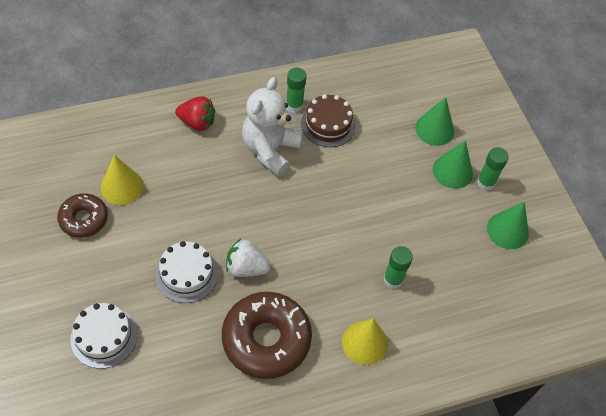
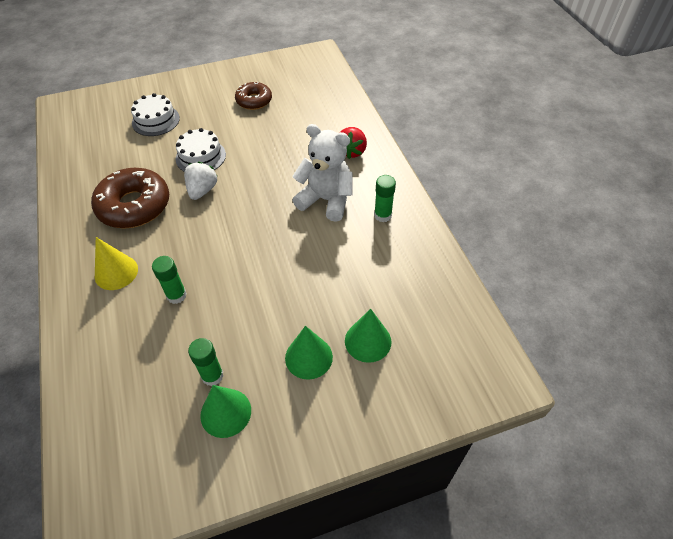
camera: 95 degrees right, 5 degrees down
(122, 186) = (283, 116): yellow cone -> none
(328, 124) = (361, 242): brown cake -> none
(485, 182) = (293, 393): green glue stick -> green glue stick (212, 376)

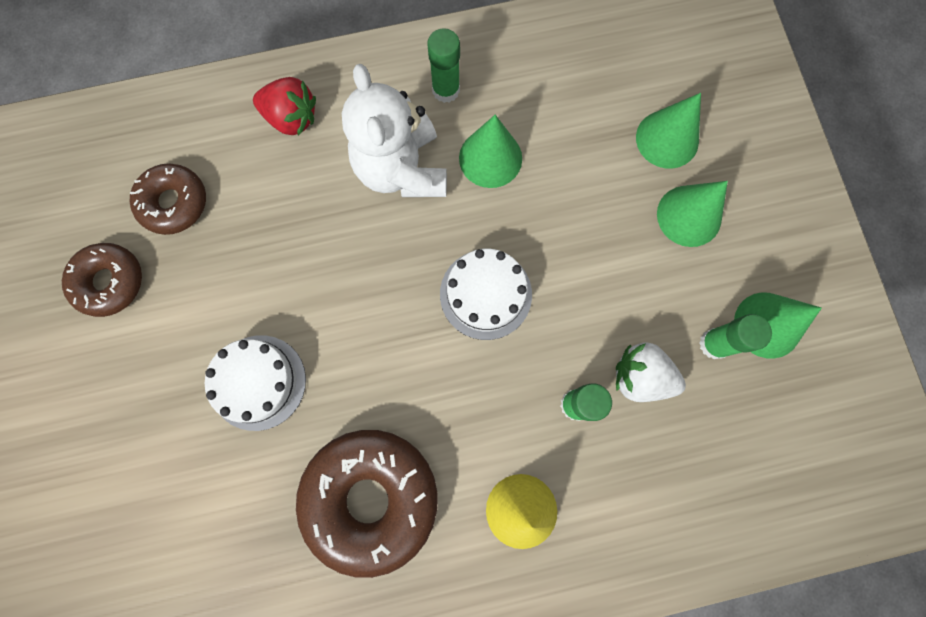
camera: 85 degrees left, 25 degrees up
(156, 120) = (128, 482): white cake -> white cake (485, 294)
(202, 190) = (349, 374): white strawberry -> white strawberry (640, 376)
(297, 115) = (174, 203): none -> brown donut
(326, 200) = (402, 169): white teddy bear -> white teddy bear turned 45 degrees counterclockwise
(339, 241) = (490, 158): none -> green cone

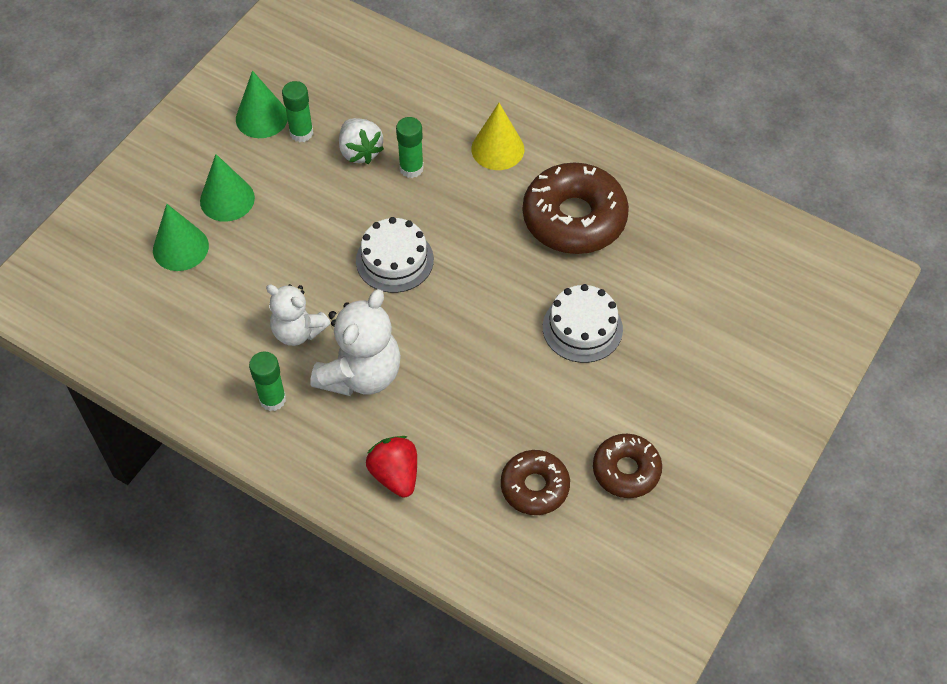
camera: 135 degrees left, 20 degrees down
(490, 158) = (298, 331): green cone -> white teddy bear

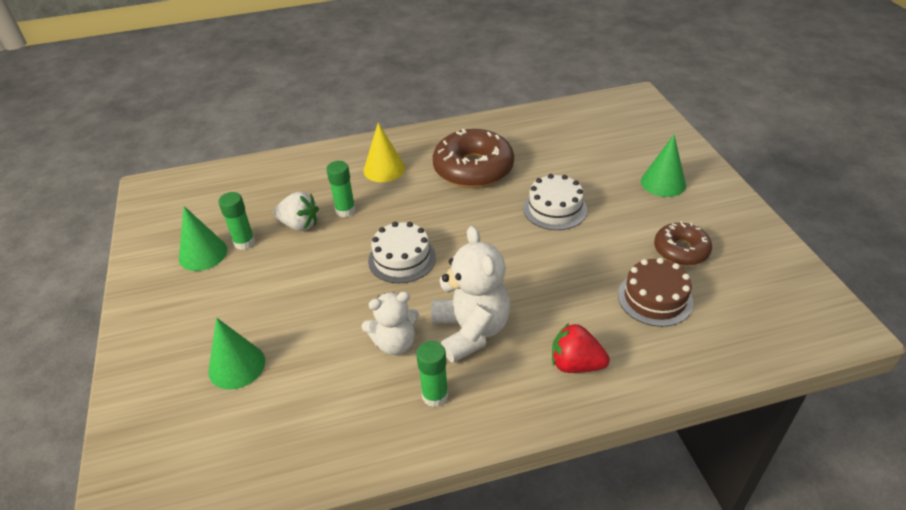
camera: 45 degrees left, 15 degrees down
(227, 199) = (236, 312): green cone -> green cone (663, 183)
(534, 487) = (655, 298): brown donut -> brown cake

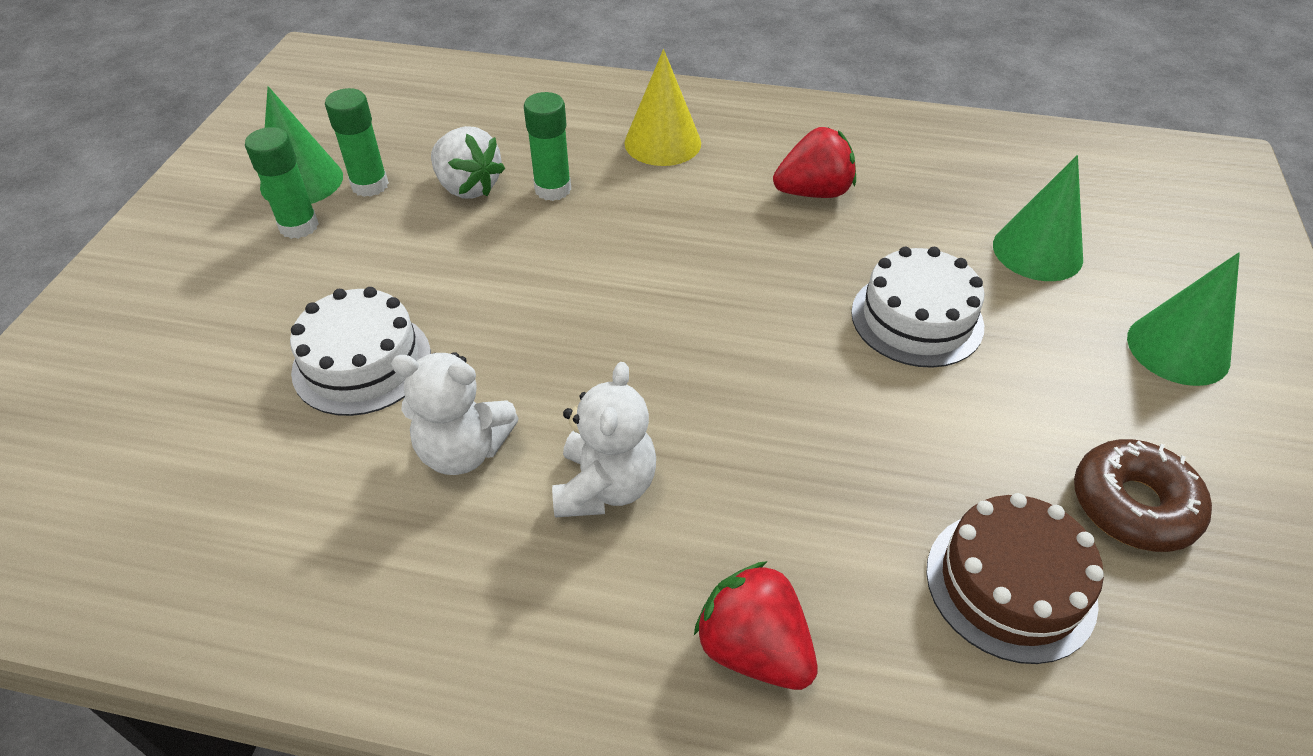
camera: 25 degrees right, 5 degrees up
(237, 366) = (208, 379): green cone -> green cone (1037, 251)
(402, 259) = (582, 305): white cake -> white cake (362, 362)
(435, 396) = (457, 582): green glue stick -> green glue stick (299, 226)
(471, 331) = (605, 487): white teddy bear -> white teddy bear, size x0.65
(473, 169) = (813, 192): brown donut -> red strawberry

